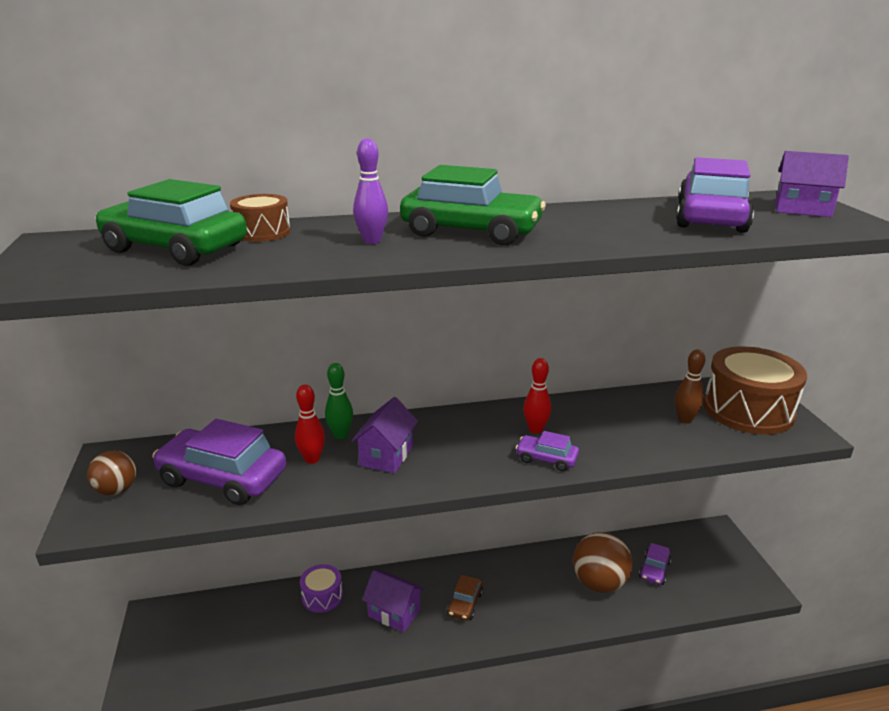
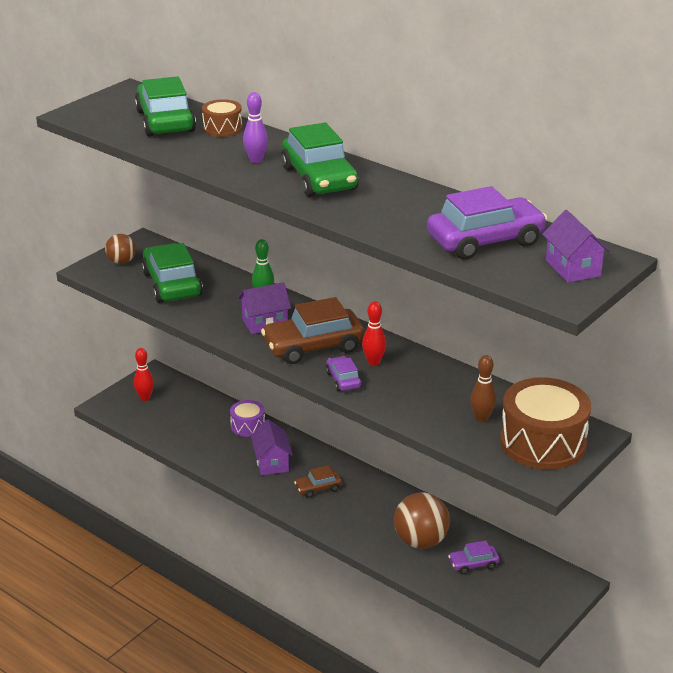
camera: 50 degrees right, 5 degrees up
(222, 478) = (172, 284): purple car -> green car
(312, 459) = (226, 301): red bowling pin -> red bowling pin (145, 398)
(467, 448) = (313, 346): none -> brown car

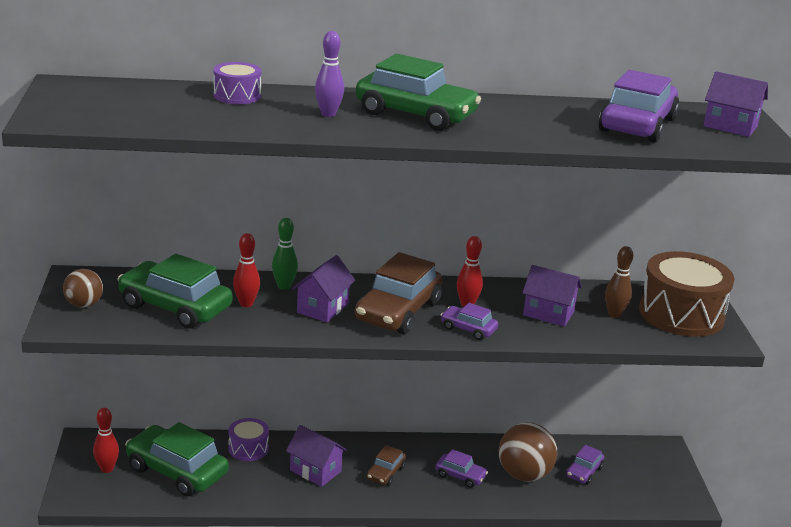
camera: 45 degrees left, 5 degrees down
(165, 121) = (165, 103): green car -> green car (177, 471)
(219, 300) = (246, 304): none -> red bowling pin
(222, 128) = (237, 96): brown drum -> purple drum
(370, 517) = (460, 476): none -> purple car
(427, 394) = (548, 313): none -> purple house

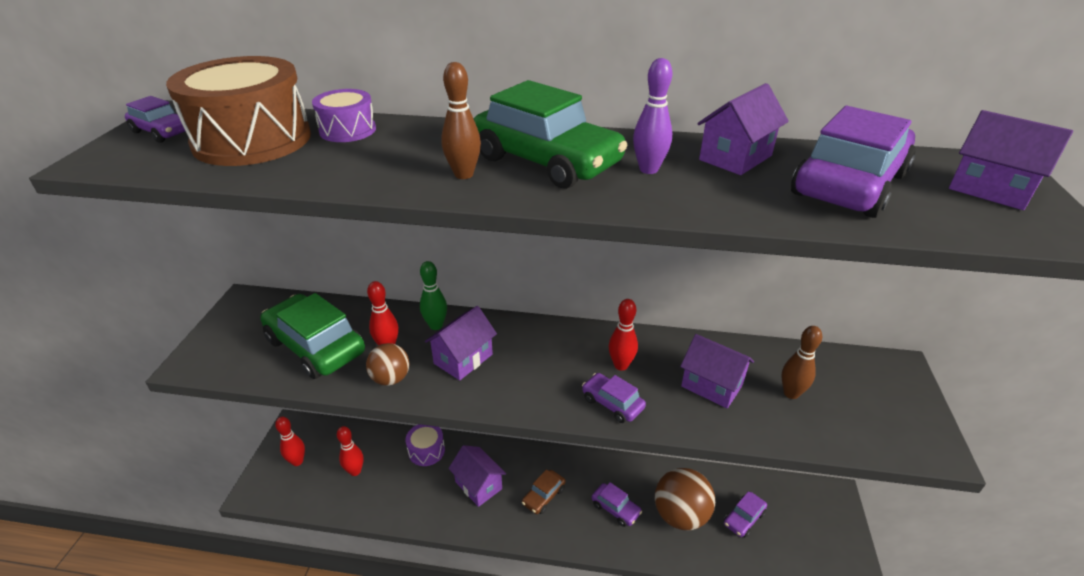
camera: 15 degrees right, 10 degrees up
(74, 99) = (162, 132): none -> purple car
(84, 304) = (231, 337): brown ball -> brown ball (391, 379)
(177, 471) = (355, 471): green car -> red bowling pin
(328, 114) = (436, 158): purple bowling pin -> purple bowling pin (648, 169)
(358, 124) = (463, 174): none -> brown bowling pin
(398, 311) = (541, 370): brown car -> none
(555, 110) = (735, 158): none -> purple house
(681, 314) = (875, 399): brown drum -> brown drum (252, 140)

